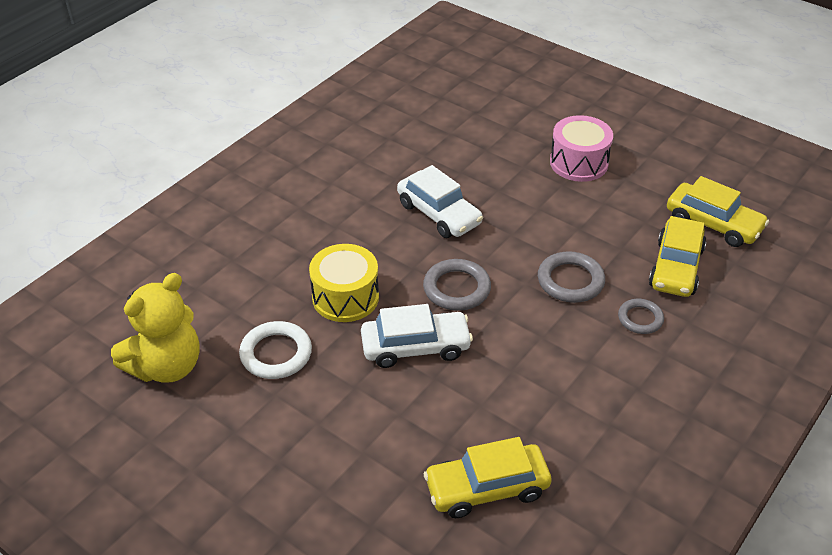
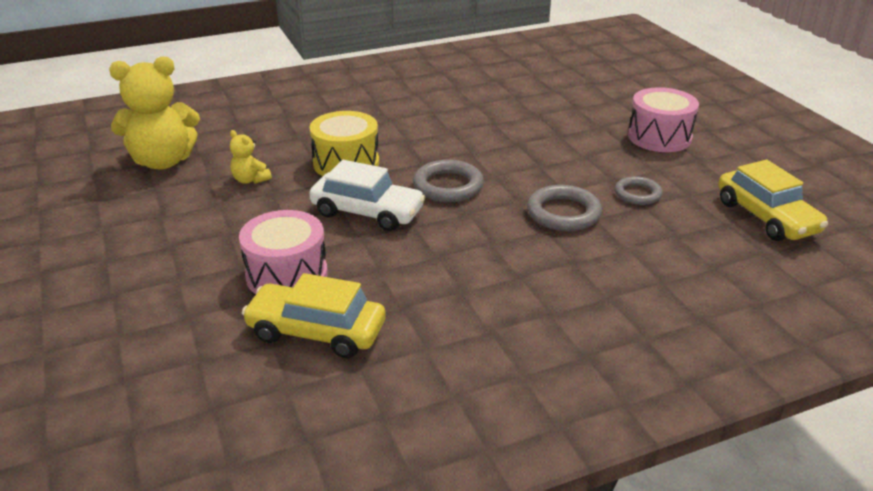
camera: 30 degrees right, 10 degrees down
(276, 354) = (250, 180): white ring -> yellow teddy bear
(411, 444) = (287, 275): none -> pink drum
(439, 214) = (487, 135): white car -> none
(640, 319) = (608, 262): grey ring -> grey ring (637, 194)
(676, 268) = (688, 237): yellow car -> none

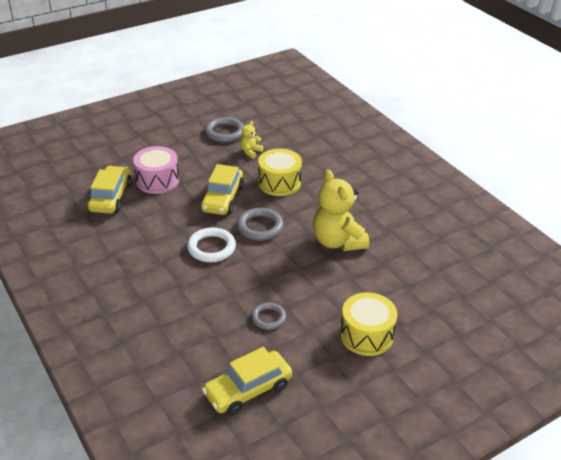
camera: 80 degrees right, 5 degrees up
(163, 161) = (264, 120): yellow teddy bear -> yellow teddy bear (338, 241)
(367, 212) = (222, 199): white car -> yellow car
(489, 228) = (211, 248): none -> white ring
(563, 213) = (235, 280): grey ring -> grey ring (225, 132)
(659, 137) = (366, 335): pink drum -> yellow drum

